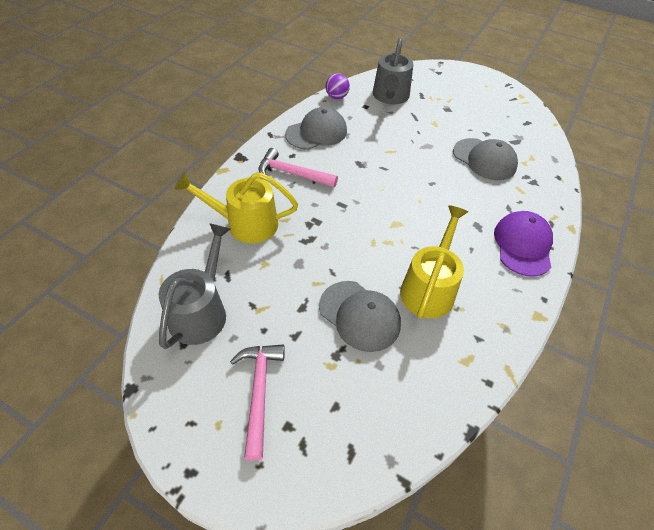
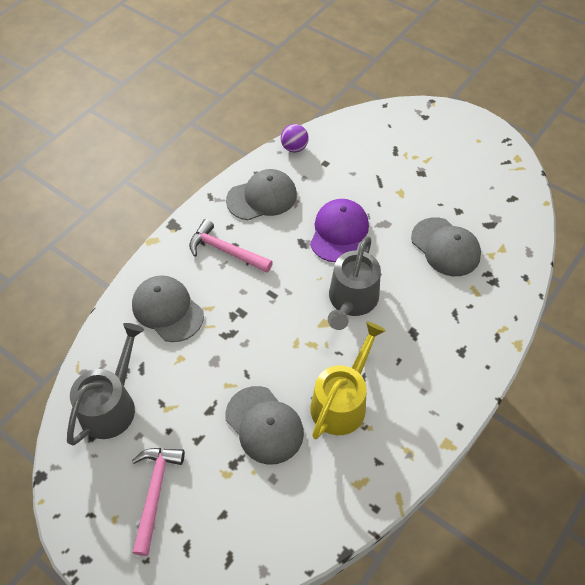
camera: 10 degrees right, 5 degrees up
(245, 224) = (167, 310): yellow watering can -> grey cap
(390, 96) = (357, 151): grey watering can -> grey watering can (351, 300)
(523, 245) = (456, 361): purple cap -> purple cap (339, 232)

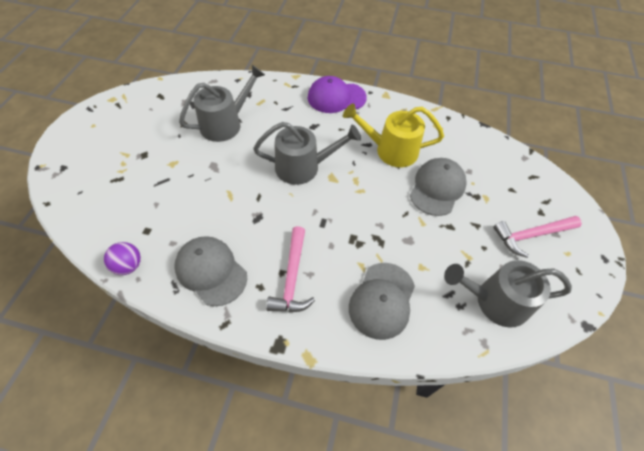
camera: 115 degrees left, 0 degrees up
(339, 232) = (234, 194): purple cap -> purple cap (336, 97)
(445, 247) = (225, 124): grey cap -> grey watering can

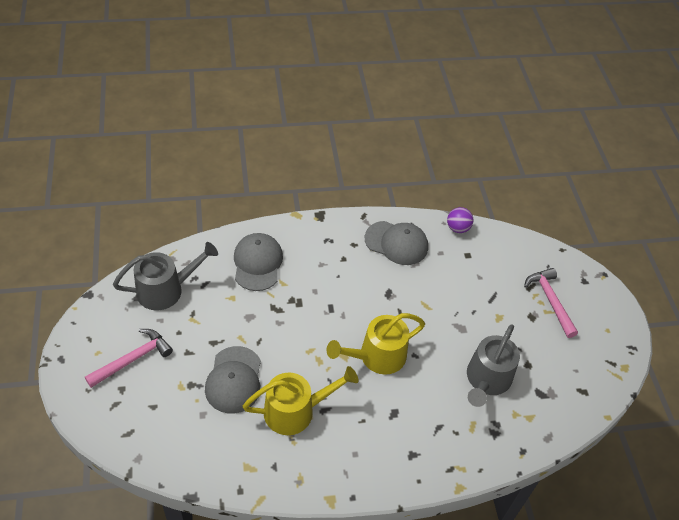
camera: 155 degrees right, 5 degrees down
(292, 277) = (333, 257): pink hammer -> pink hammer (550, 301)
(303, 167) = (377, 356): grey watering can -> yellow watering can
(336, 97) = (390, 469): purple cap -> none

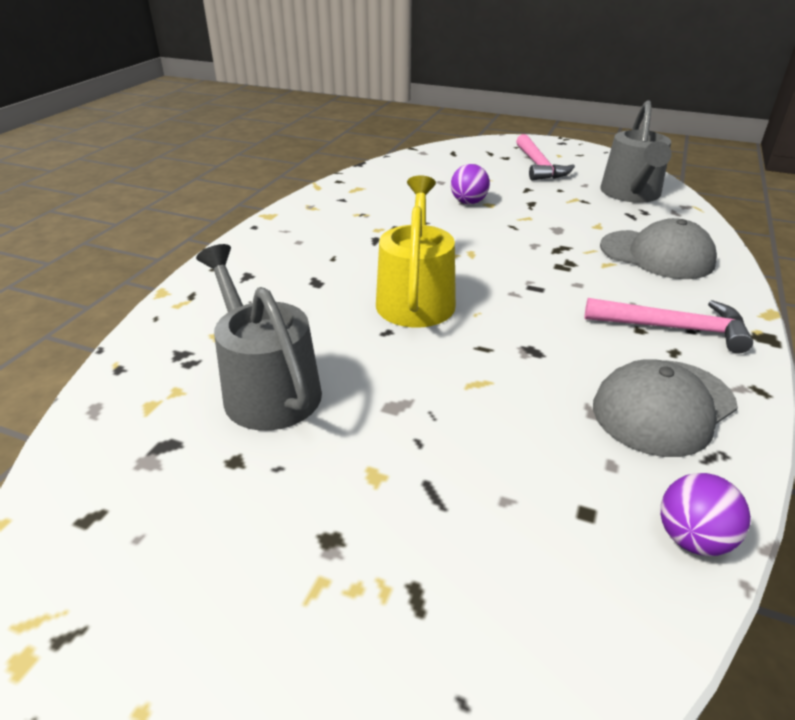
camera: 125 degrees right, 15 degrees down
(234, 380) = (468, 202): grey cap -> purple ball
(295, 411) = (393, 223): yellow watering can -> none
(550, 301) = (343, 615): pink hammer -> pink hammer (673, 328)

